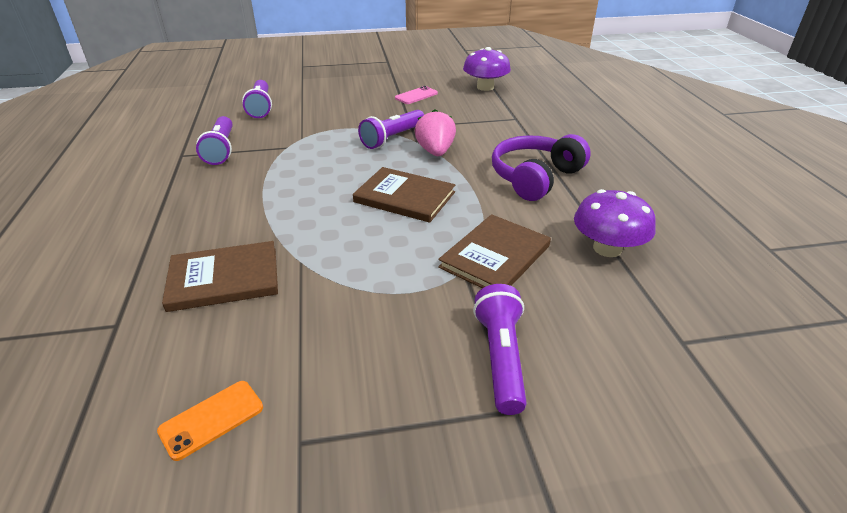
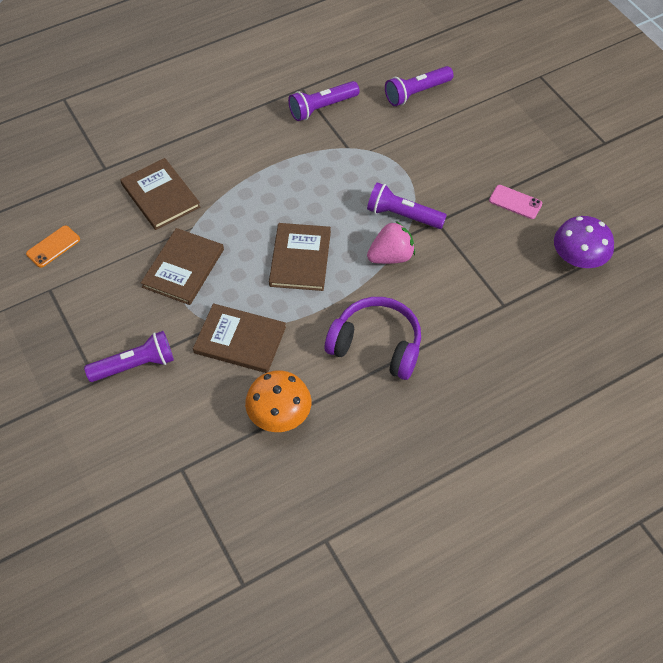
camera: 70 degrees right, 20 degrees up
(212, 419) = (53, 247): orange phone -> orange phone turned 75 degrees counterclockwise
(360, 281) = (183, 268): none -> brown book
(607, 248) = (279, 414): purple mushroom -> orange mushroom

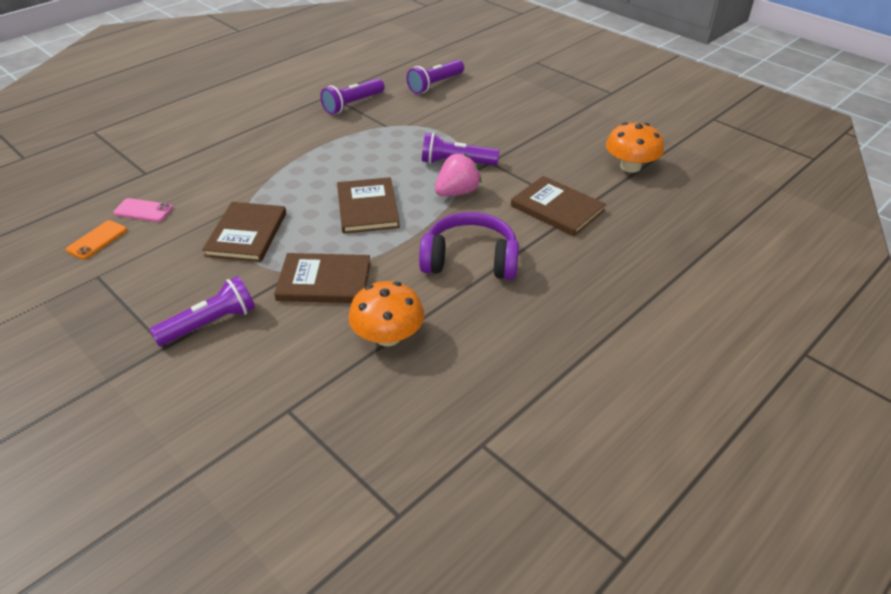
camera: 15 degrees left, 15 degrees down
(160, 196) = (209, 184): brown book -> brown book (557, 208)
(515, 202) = (555, 139): pink phone -> pink phone (143, 210)
(578, 258) = (630, 166): purple mushroom -> orange mushroom

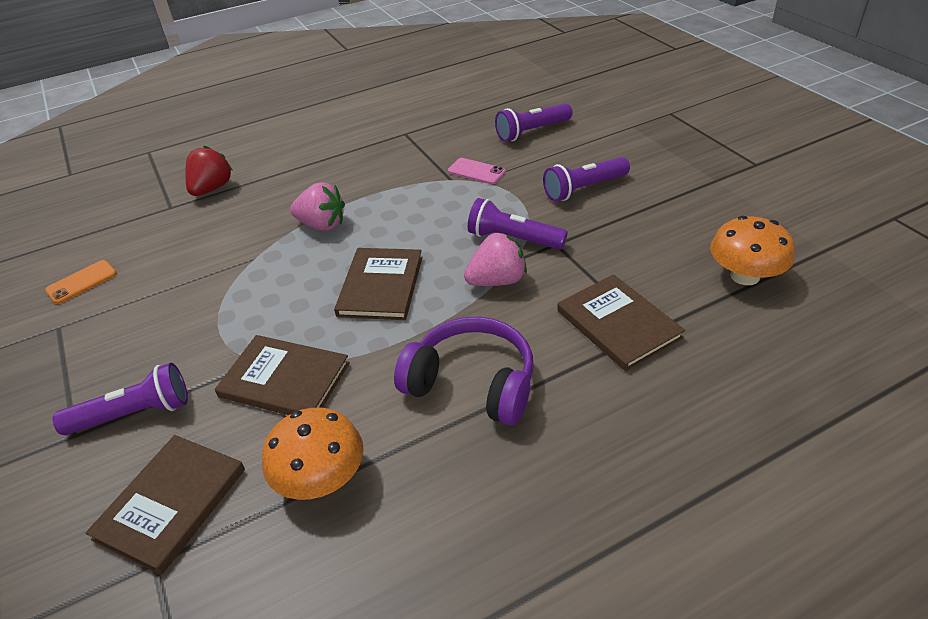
camera: 20 degrees right, 0 degrees up
(143, 210) = (144, 253): pink phone -> pink phone (476, 171)
(176, 154) = (212, 188): none -> red strawberry
(247, 234) = (232, 300): brown book -> brown book (171, 504)
(294, 171) = (322, 225): none -> pink strawberry
(353, 104) = (425, 147): purple flashlight -> purple flashlight (584, 189)

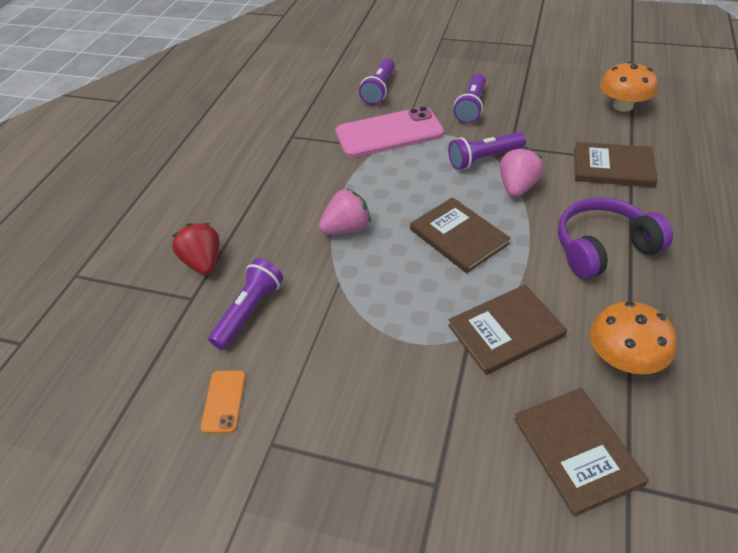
camera: 45 degrees left, 5 degrees up
(134, 414) = (452, 434): purple flashlight -> purple flashlight (249, 311)
(476, 171) = (389, 133): pink phone -> pink phone, size x2.17

